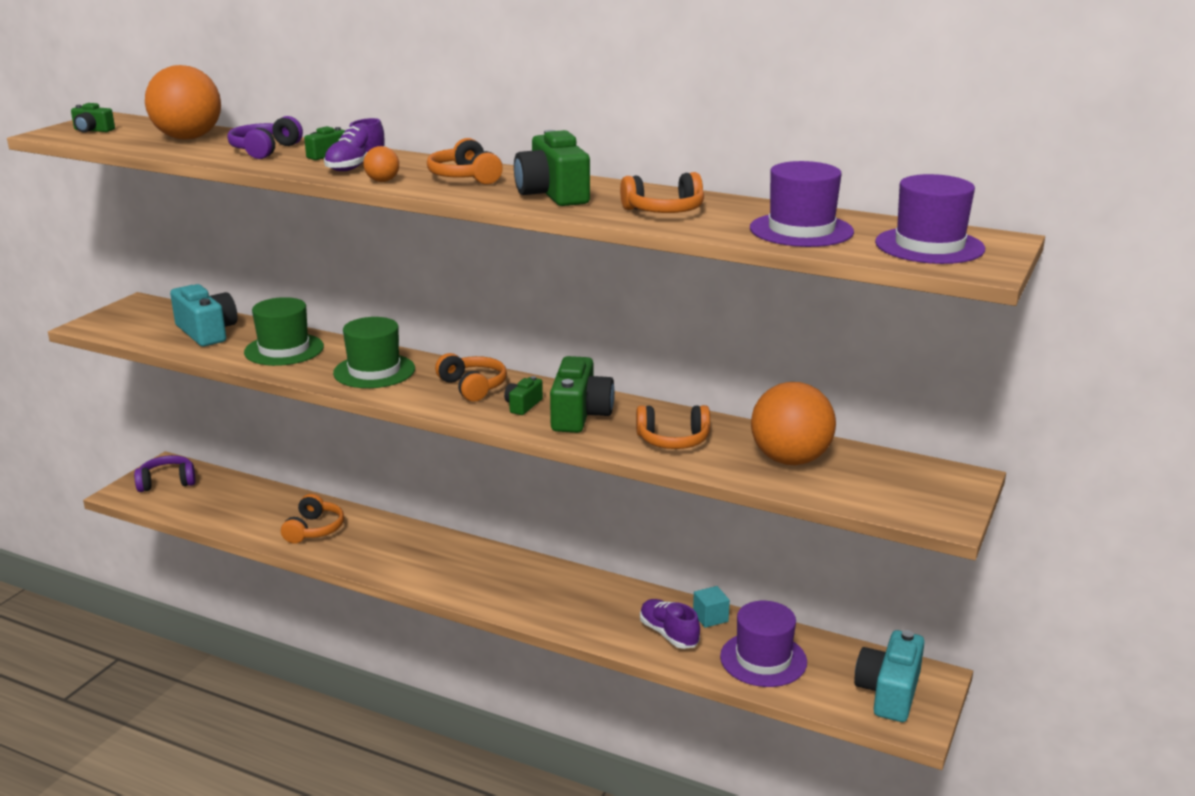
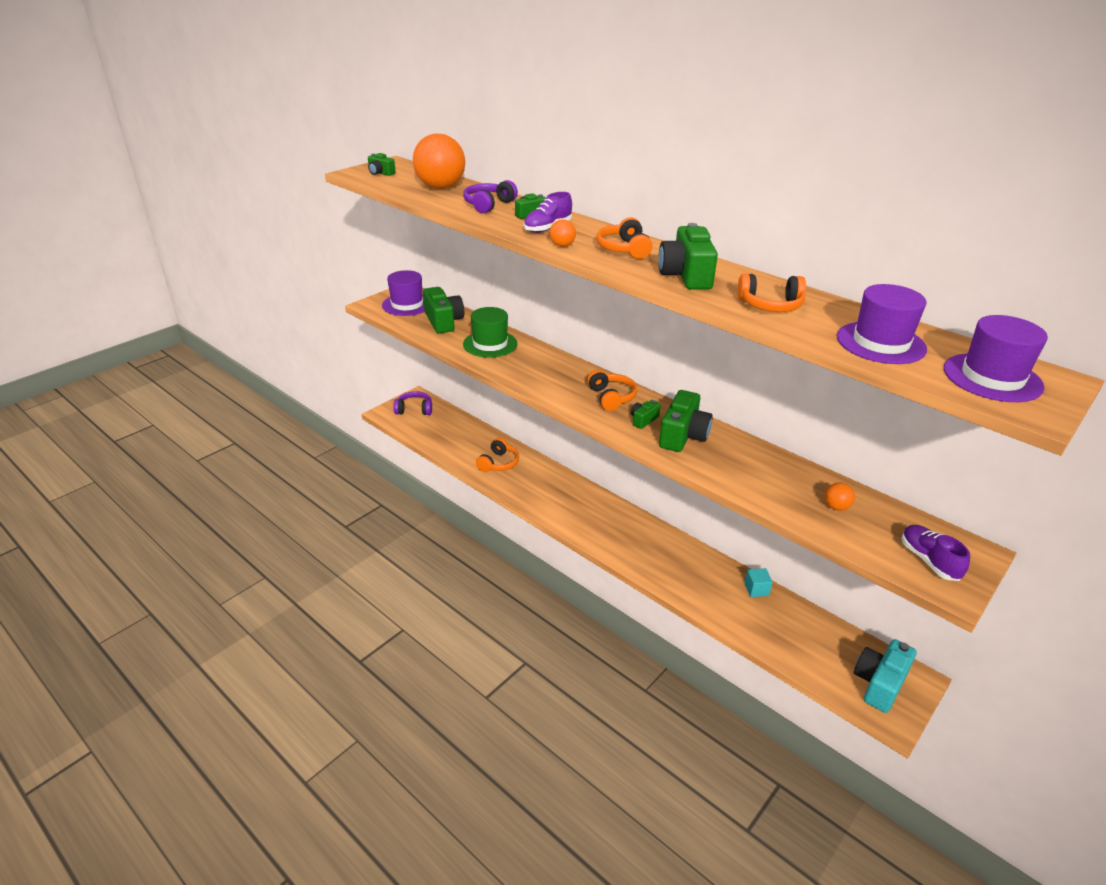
camera: 15 degrees right, 10 degrees up
(207, 332) = (443, 321): turquoise camera -> green camera
(374, 371) = (546, 372): green hat -> none
(668, 634) = (722, 597): purple shoe -> purple shoe (928, 560)
(673, 440) = (748, 472): orange headphones -> none
(763, 659) = (788, 633): purple hat -> purple hat (407, 304)
(790, 460) = (836, 507): orange ball -> orange ball, size x0.44

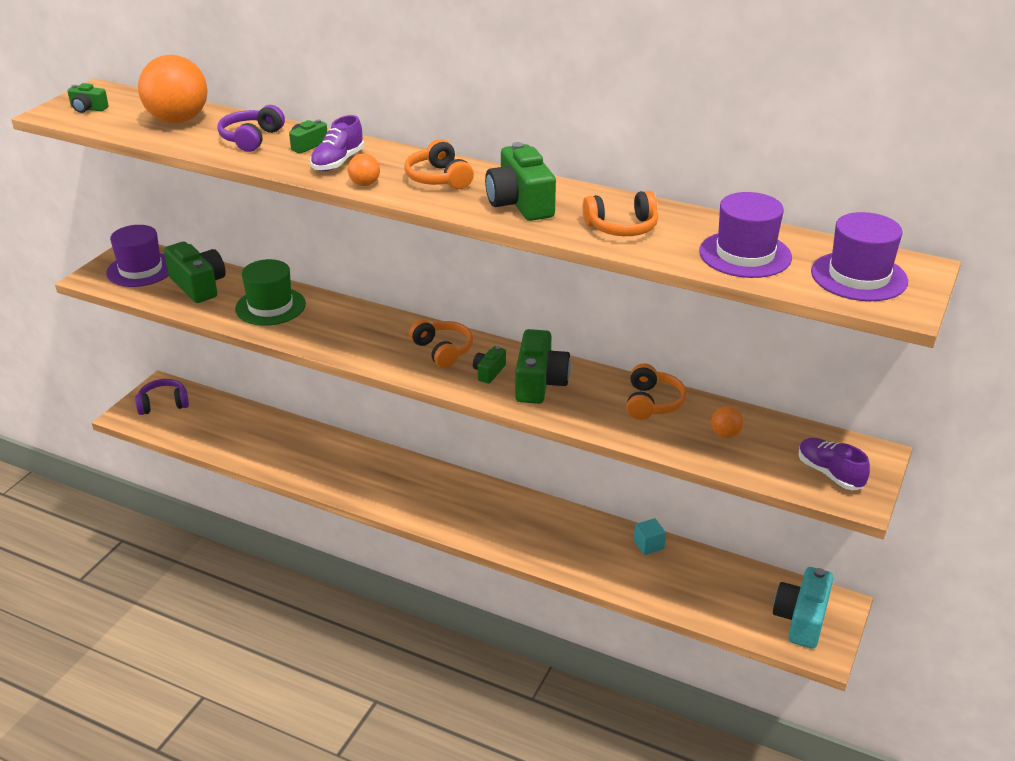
camera: 15 degrees left, 0 degrees up
(498, 463) = (299, 454): orange headphones -> orange headphones (652, 403)

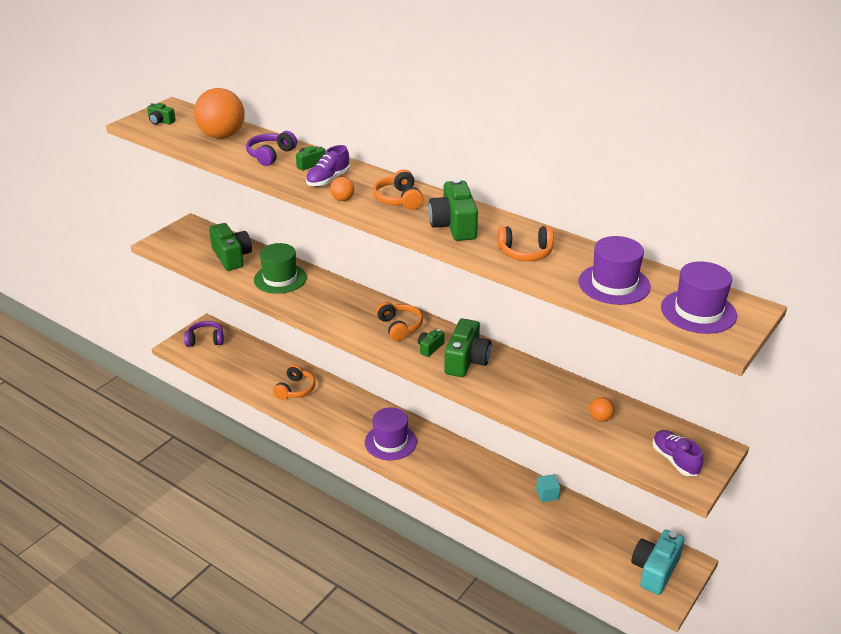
camera: 10 degrees right, 0 degrees up
(140, 270) = (193, 240): purple hat -> purple hat (390, 442)
(652, 403) = (549, 386): orange headphones -> orange headphones (295, 389)

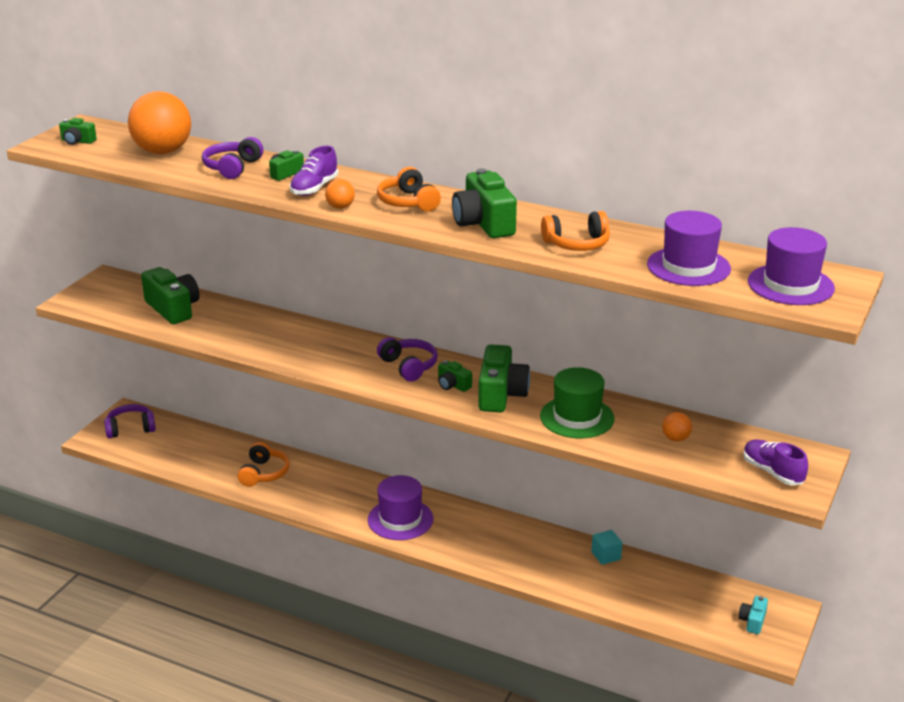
camera: 10 degrees left, 5 degrees down
(280, 278) = (243, 327): green hat -> green hat (577, 417)
(399, 327) = (409, 366): orange headphones -> purple headphones
(430, 348) = (453, 385): green camera -> green camera turned 75 degrees counterclockwise
(655, 570) = (752, 621): turquoise camera -> turquoise camera, size x0.51

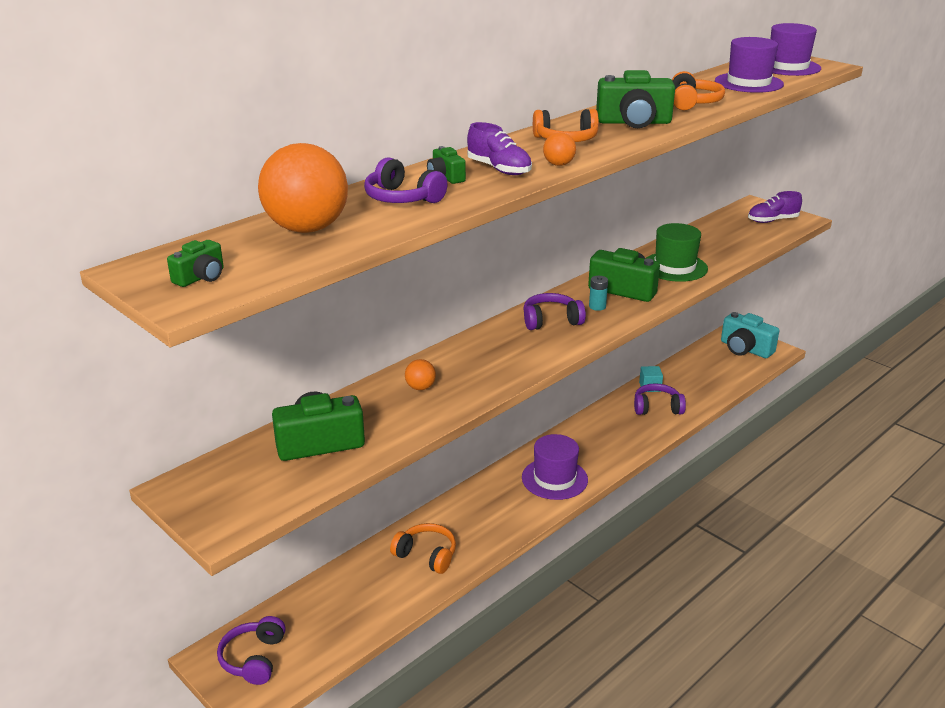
camera: 70 degrees left, 0 degrees up
(453, 385) = (597, 306): green camera -> turquoise battery
(566, 566) = (657, 408): none -> purple headphones
(675, 438) = (719, 240): orange ball -> orange ball (420, 387)
(752, 621) = (745, 349): turquoise camera -> turquoise camera, size x1.96

